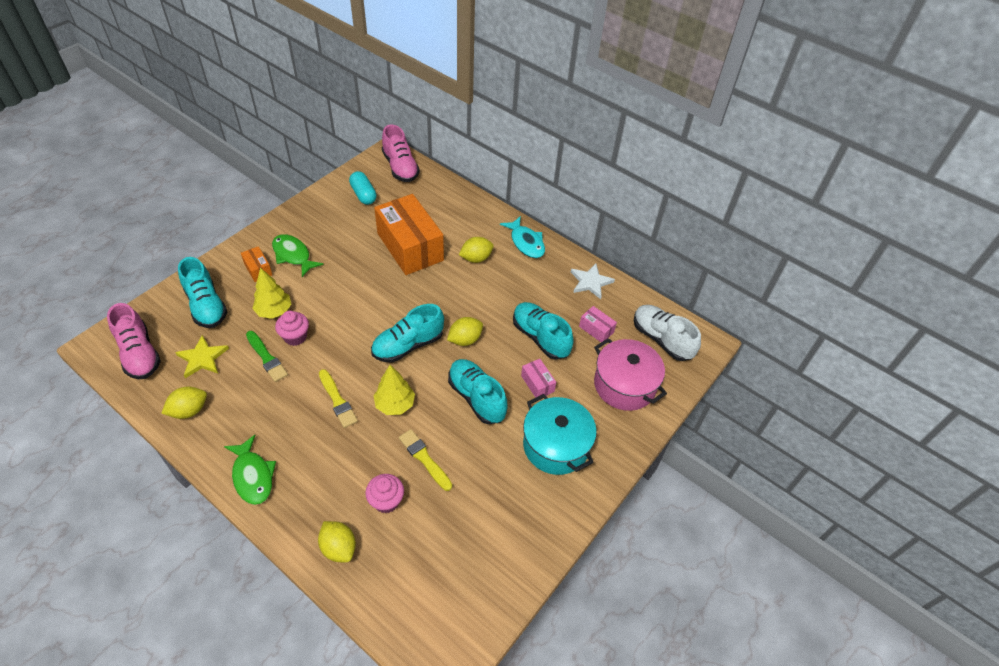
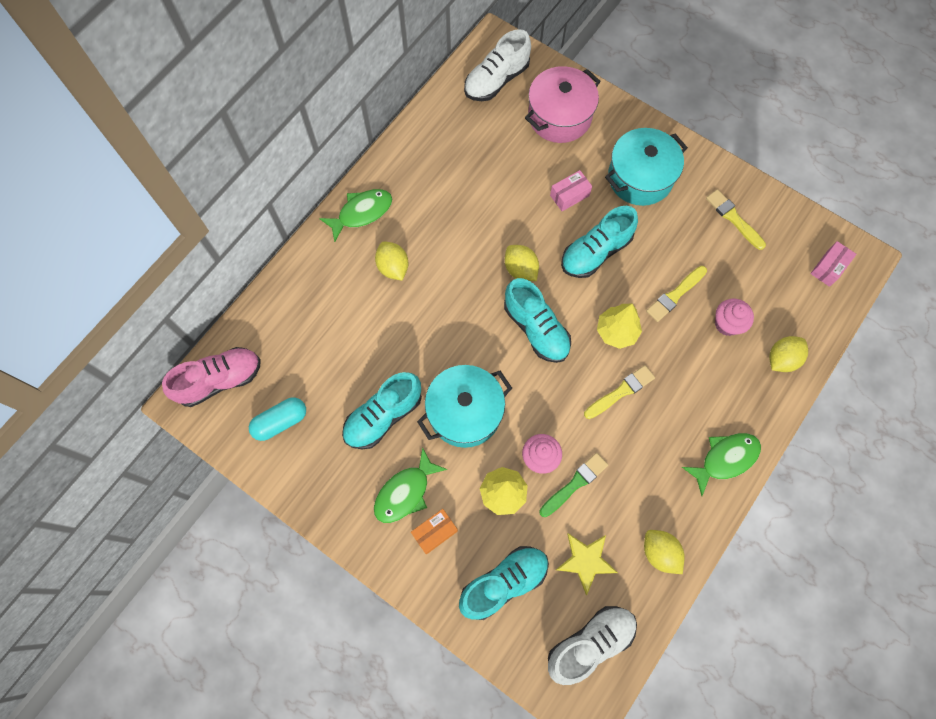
camera: 90 degrees left, 20 degrees up
(139, 354) = (590, 643): pink shoe -> white shoe
(345, 293) = (465, 412): none -> turquoise pot
(410, 247) = (379, 346): orange box -> none
(504, 529) = (734, 218): none -> yellow brush
(526, 242) = (361, 213): turquoise fish -> green fish
(540, 337) = (508, 194): turquoise shoe -> turquoise shoe (383, 416)
(590, 282) = (421, 144): white star -> none
(596, 329) = (490, 140): pink box -> pink box (828, 268)

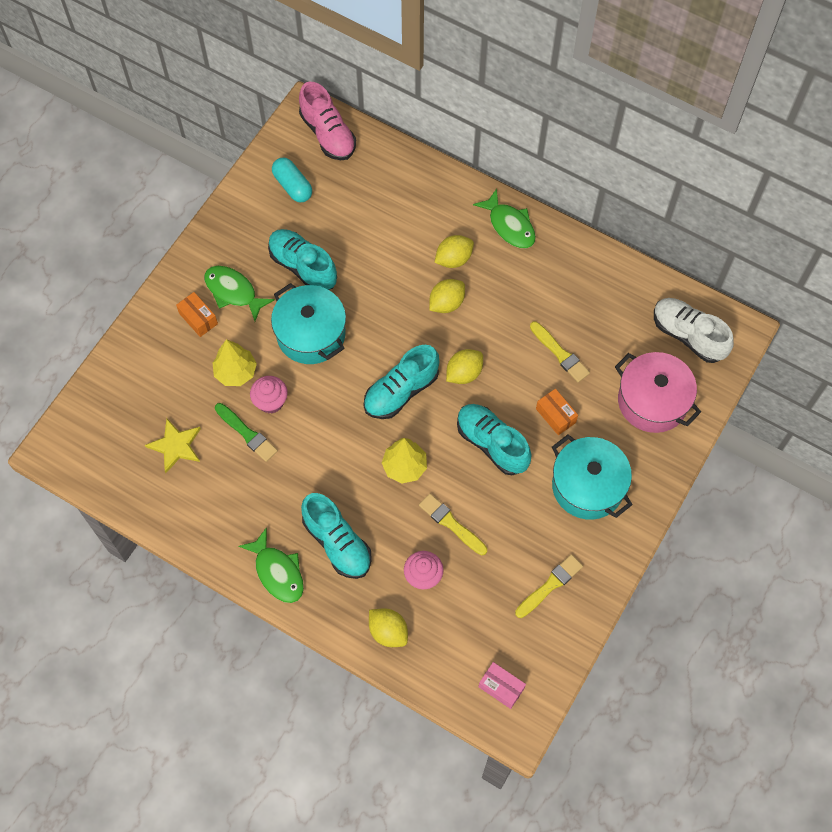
camera: 85 degrees right, 5 degrees down
(504, 583) = (155, 378): turquoise shoe -> turquoise shoe (337, 543)
(569, 195) = (555, 415): pink box -> orange box
(590, 643) = (103, 452): white shoe -> none
(620, 392) = (341, 472): yellow brush -> yellow brush (560, 353)
(659, 553) = (184, 510): yellow lemon -> yellow lemon (446, 303)

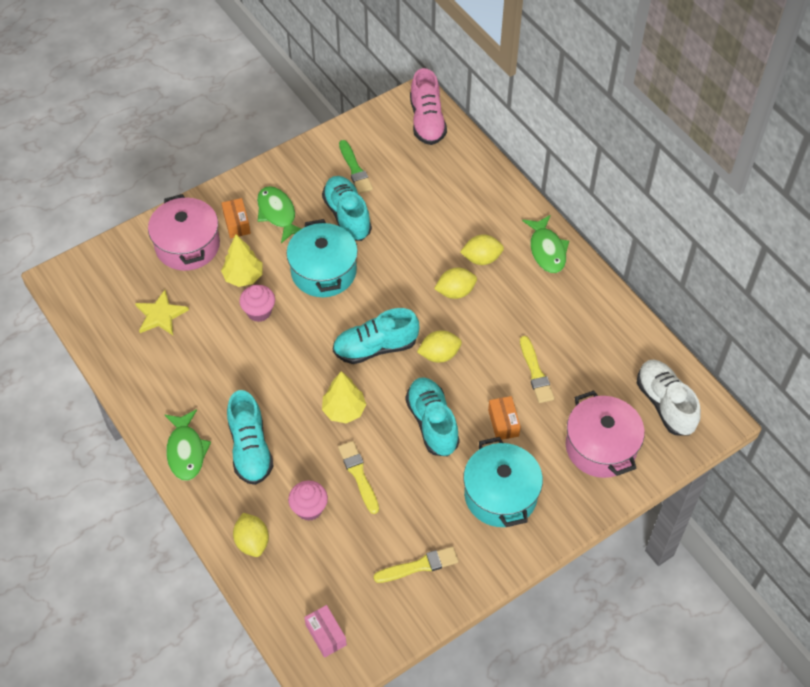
camera: 25 degrees right, 10 degrees down
(162, 362) = (187, 245): none -> pink pot
(247, 433) = (224, 329): green brush -> green brush (355, 169)
(292, 186) = (374, 150): turquoise capsule -> none

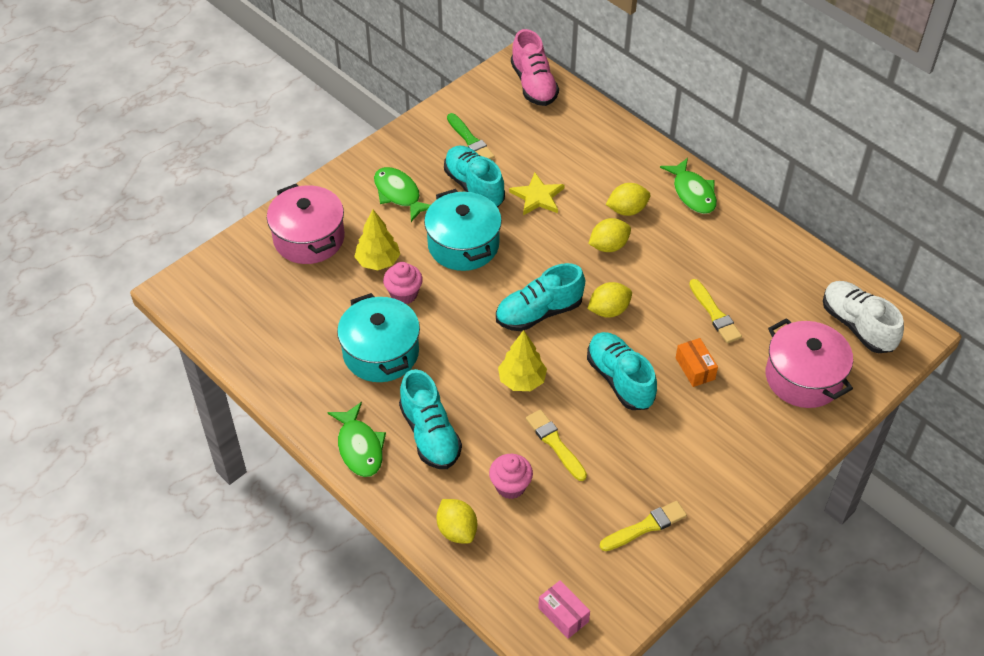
camera: 10 degrees left, 5 degrees down
(160, 315) = (297, 312): yellow star -> yellow star (537, 197)
(237, 223) = (357, 209): orange box -> none
(500, 495) = (712, 441): turquoise pot -> turquoise pot (381, 353)

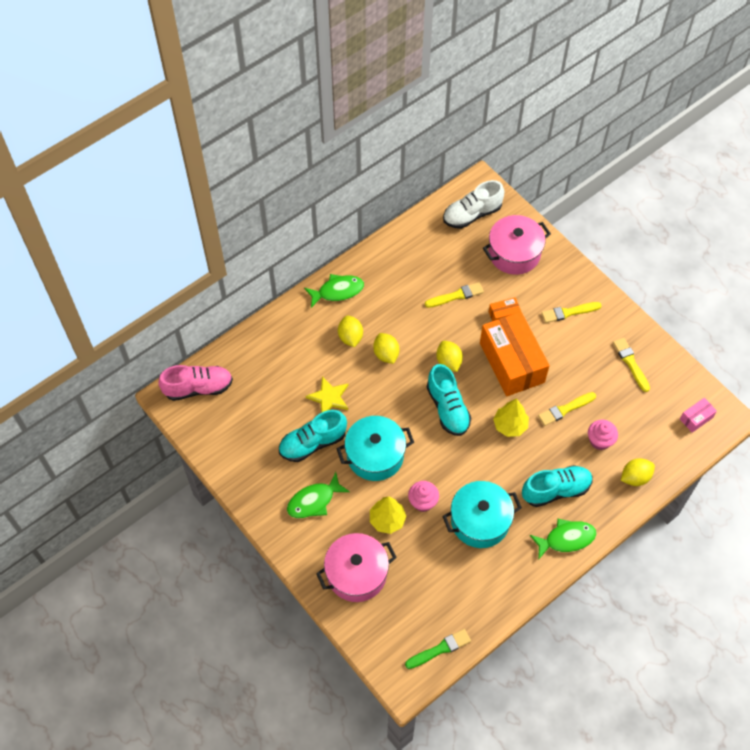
camera: 85 degrees left, 10 degrees up
(470, 140) = (258, 442): green brush -> green brush (440, 649)
(620, 380) = (511, 362): turquoise shoe -> orange box
(717, 446) = (569, 312): none -> yellow brush

